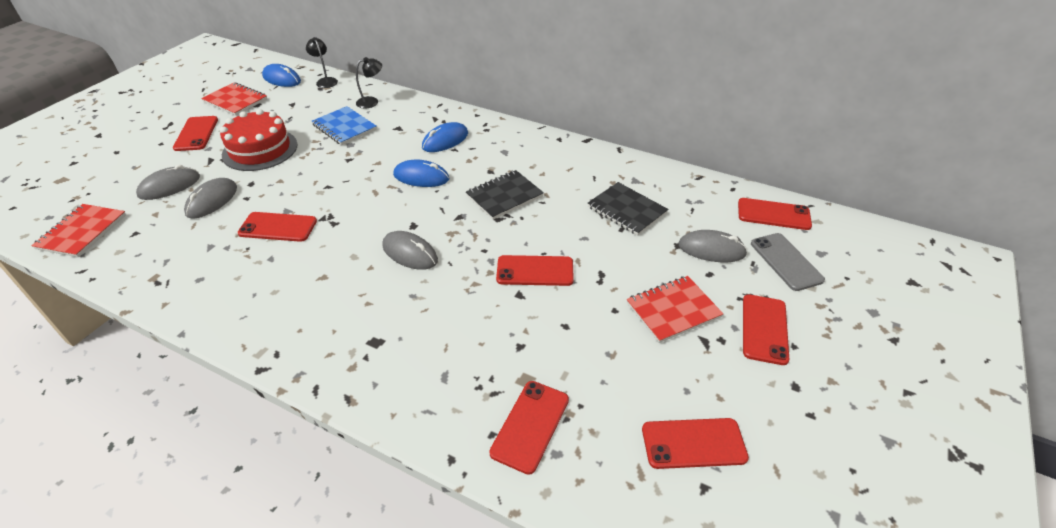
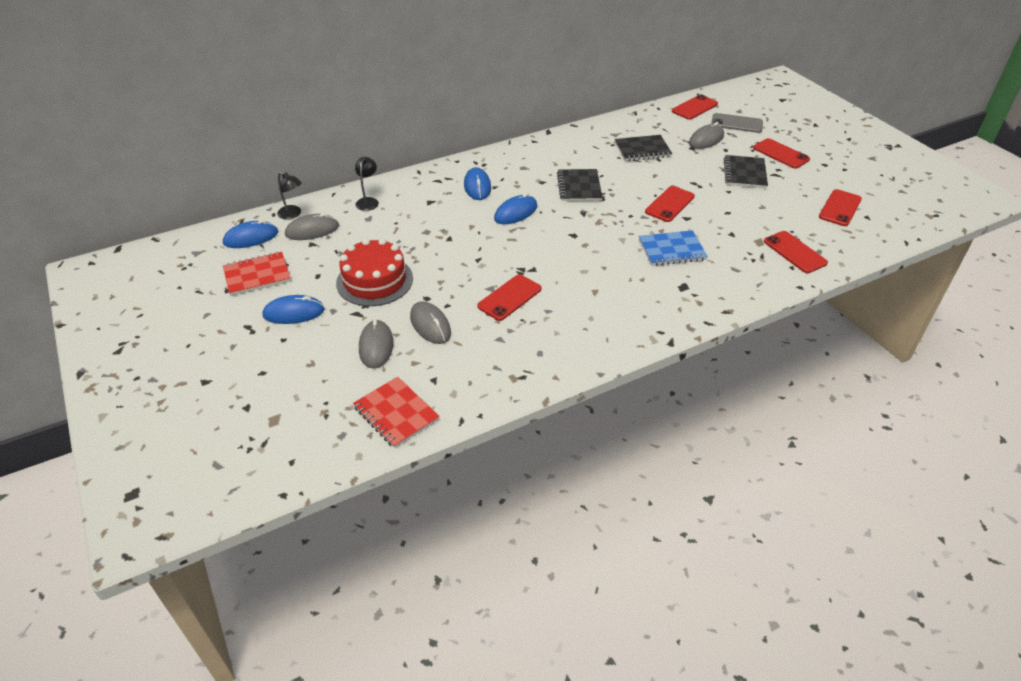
camera: 55 degrees left, 0 degrees up
(196, 134) = (294, 313): red phone -> blue mouse
(325, 81) = (293, 214): black lamp -> black lamp turned 150 degrees counterclockwise
(344, 127) = (394, 227): blue notebook -> blue notebook (672, 250)
(410, 253) = (604, 246): grey mouse -> grey mouse (312, 230)
(673, 310) = (744, 173): red notebook -> black notebook

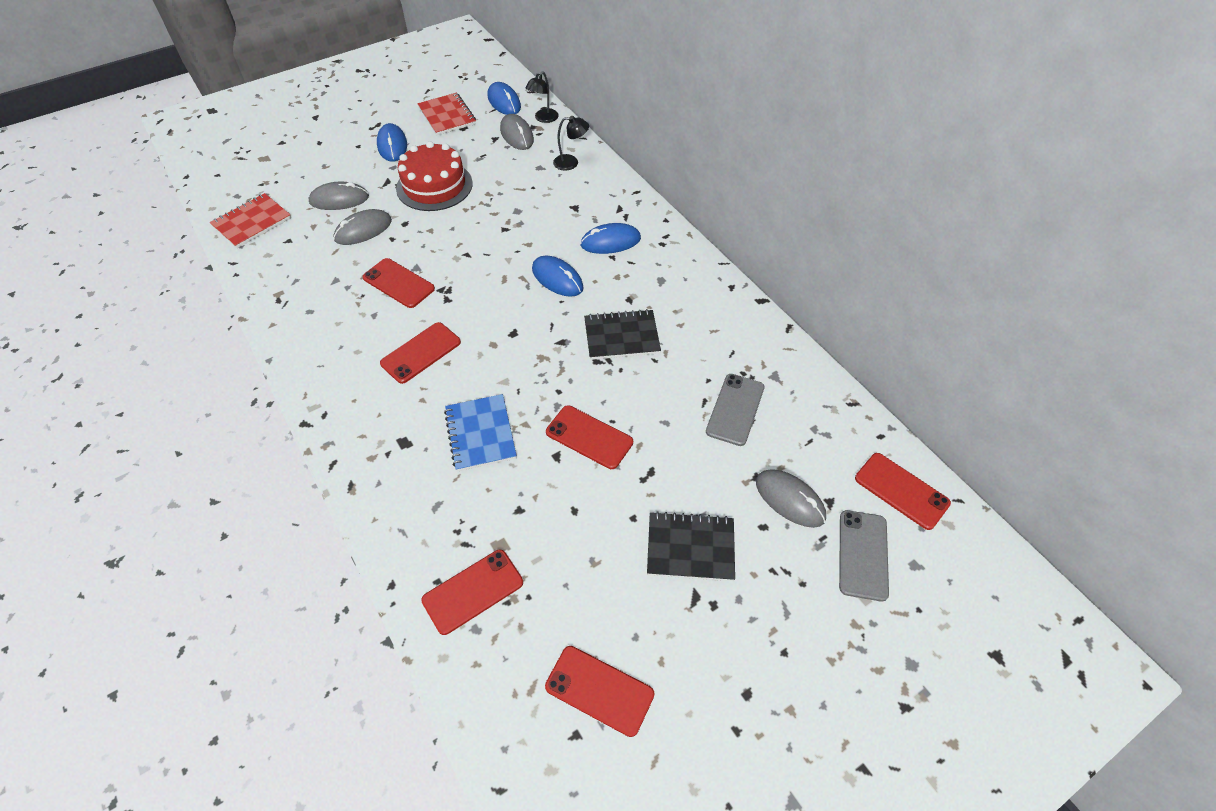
camera: 85 degrees right, 10 degrees up
(642, 150) = (735, 409): black notebook -> grey phone
(780, 154) = (768, 617): red phone -> red phone (421, 353)

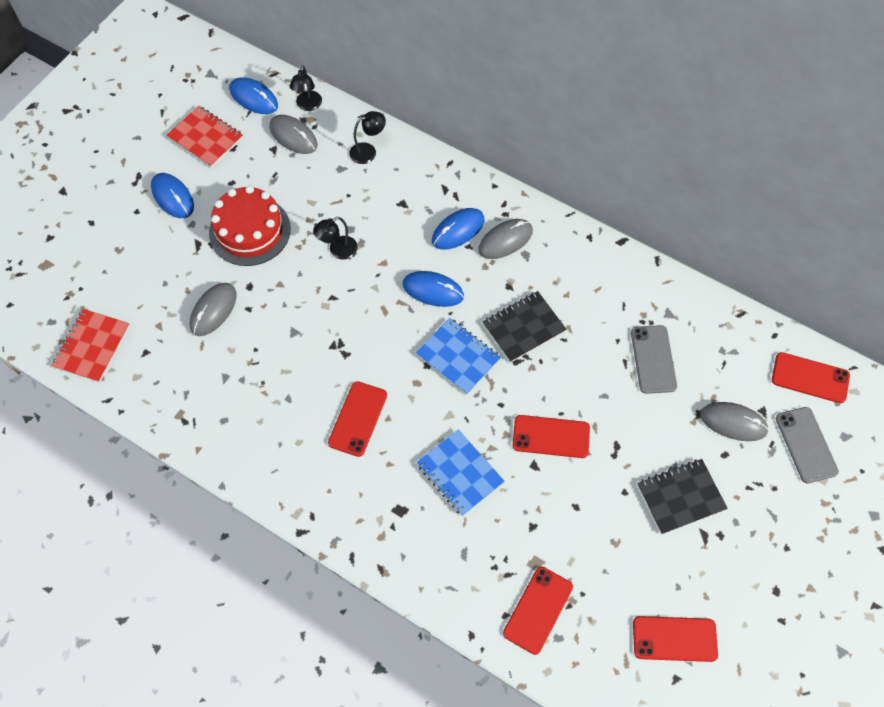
camera: 25 degrees left, 10 degrees up
(339, 199) = (163, 284): grey mouse -> grey mouse (505, 240)
(398, 283) = (289, 355): red phone -> none
(496, 223) = (338, 251): none -> black lamp
(544, 338) = (458, 357): none -> blue notebook

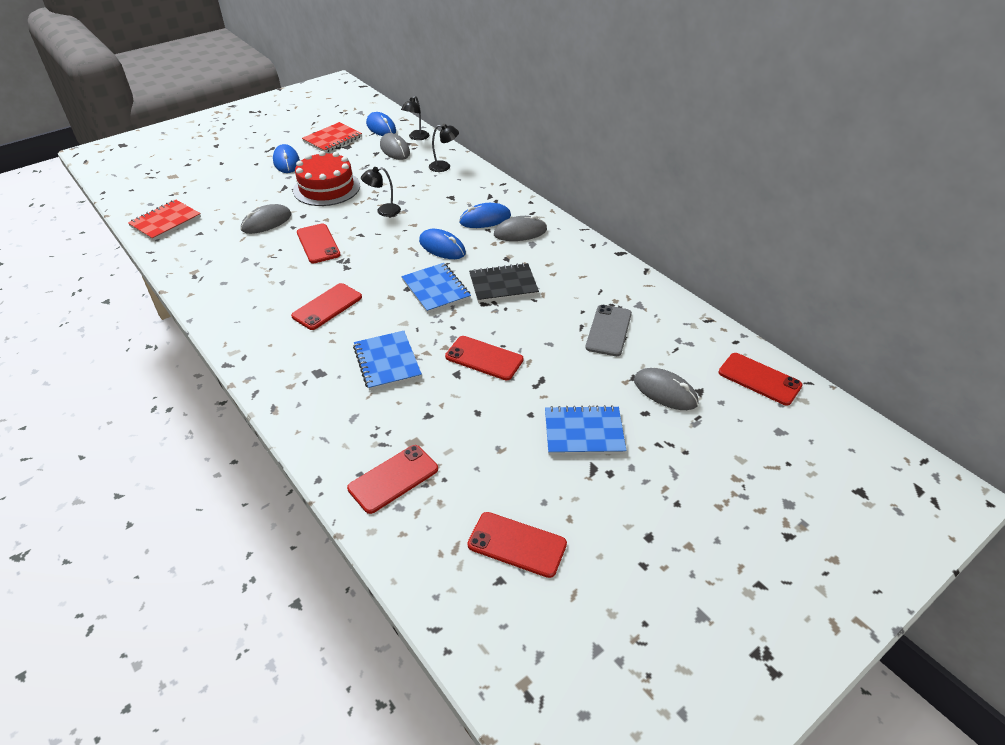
camera: 20 degrees right, 20 degrees down
(205, 138) = (332, 139): red notebook -> red notebook turned 75 degrees clockwise
(293, 327) = (318, 244): none -> red phone
(680, 497) = (584, 432): black notebook -> blue notebook
(806, 445) = (734, 427): grey phone -> none

